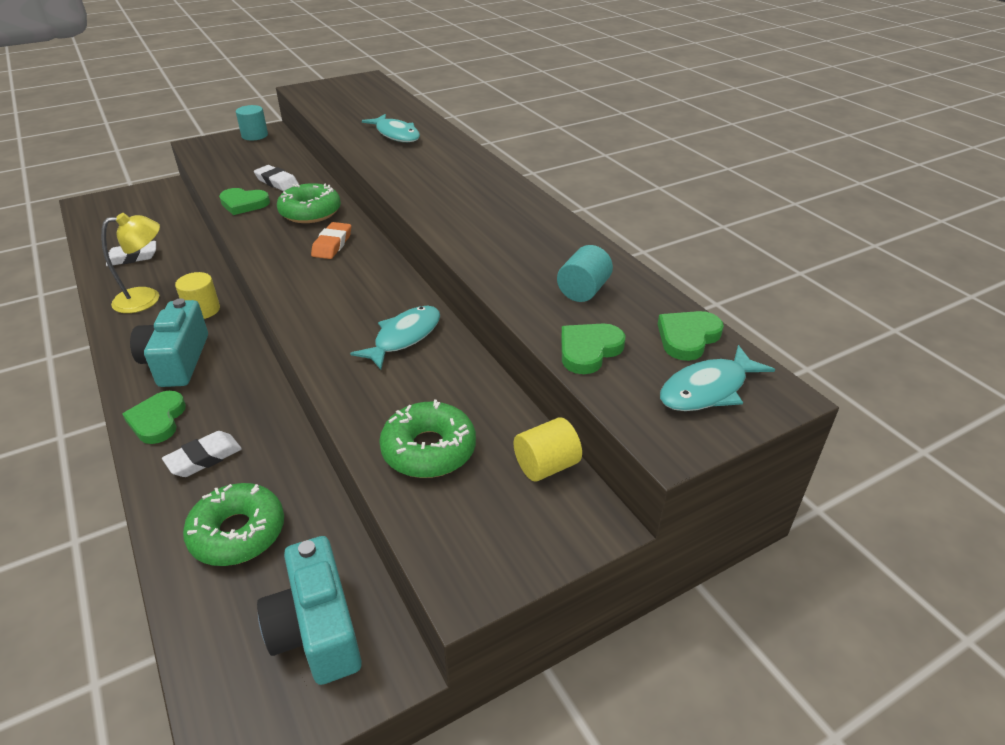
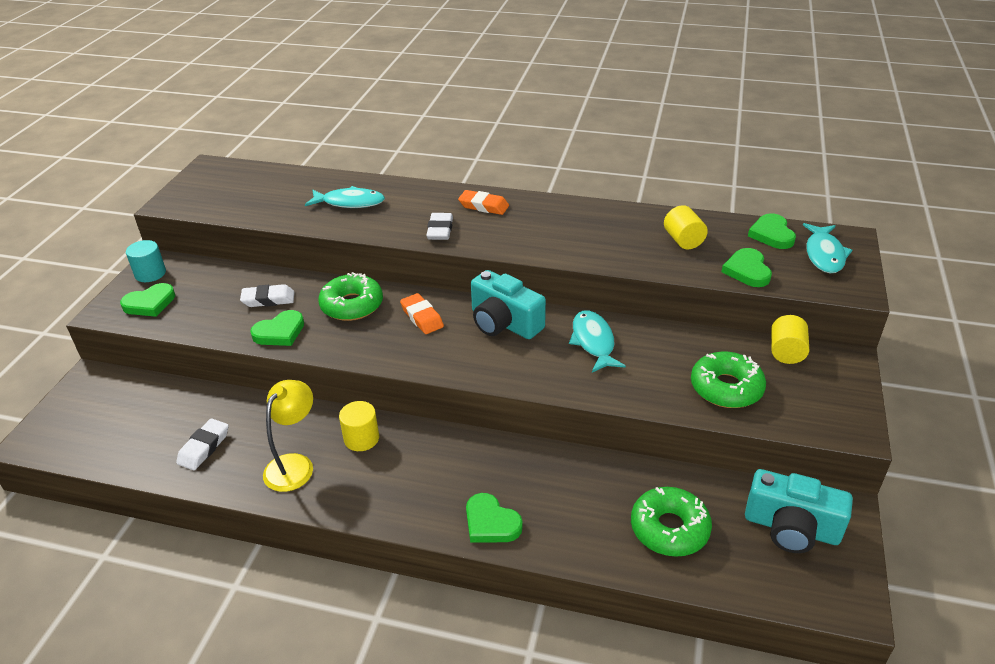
camera: 45 degrees left, 0 degrees up
(177, 361) = (420, 481): turquoise camera -> turquoise camera (504, 323)
(204, 458) = (568, 514): white eraser -> white eraser (440, 230)
(222, 151) = (150, 303): none -> green heart
(477, 180) = (483, 206): none -> orange eraser
(583, 291) = (683, 240): turquoise cylinder -> yellow cylinder

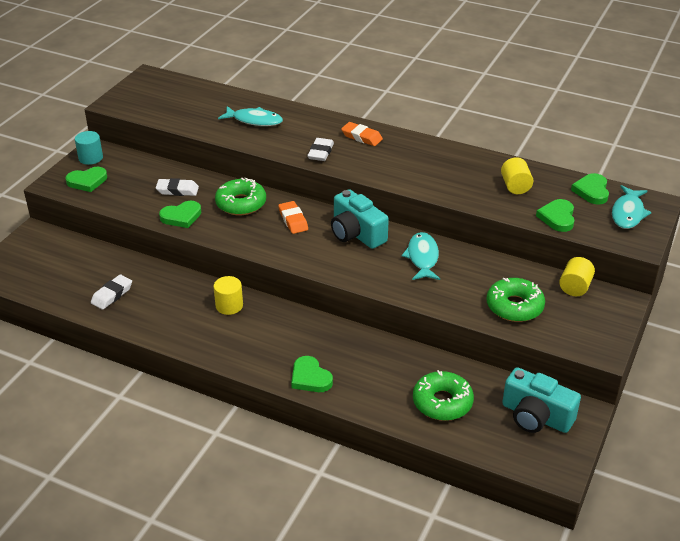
camera: 10 degrees right, 0 degrees up
(294, 464) = (176, 316): yellow lamp -> none

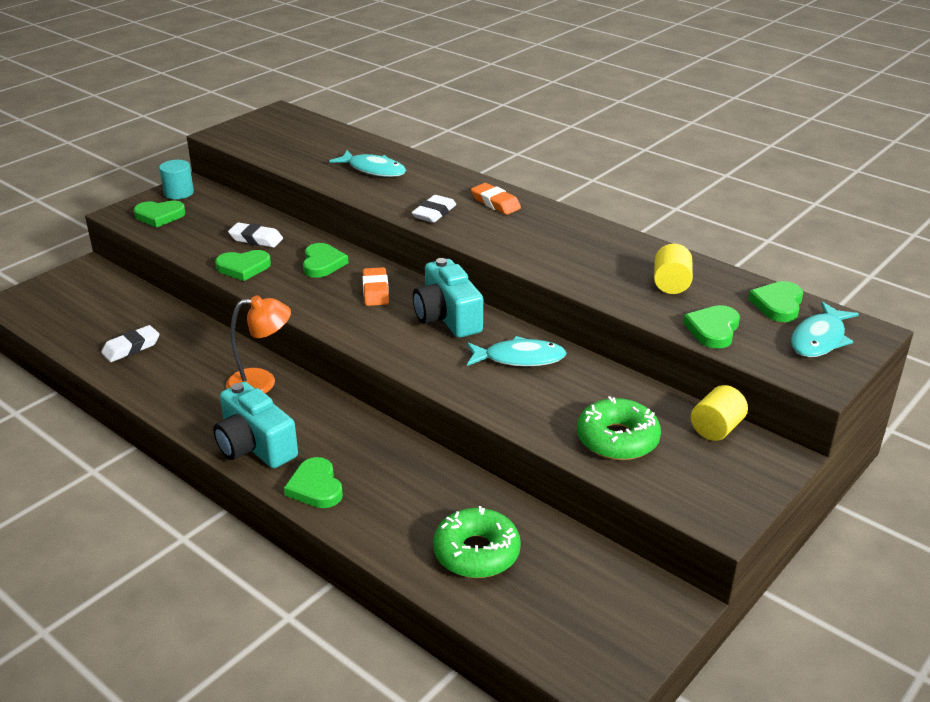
camera: 15 degrees right, 5 degrees down
(229, 306) = (262, 383): yellow cylinder -> orange lamp
(241, 203) = (322, 263): green donut -> green heart
(422, 257) = (519, 358): turquoise fish -> turquoise fish turned 75 degrees clockwise
(536, 416) = (602, 598): turquoise camera -> turquoise camera (255, 446)

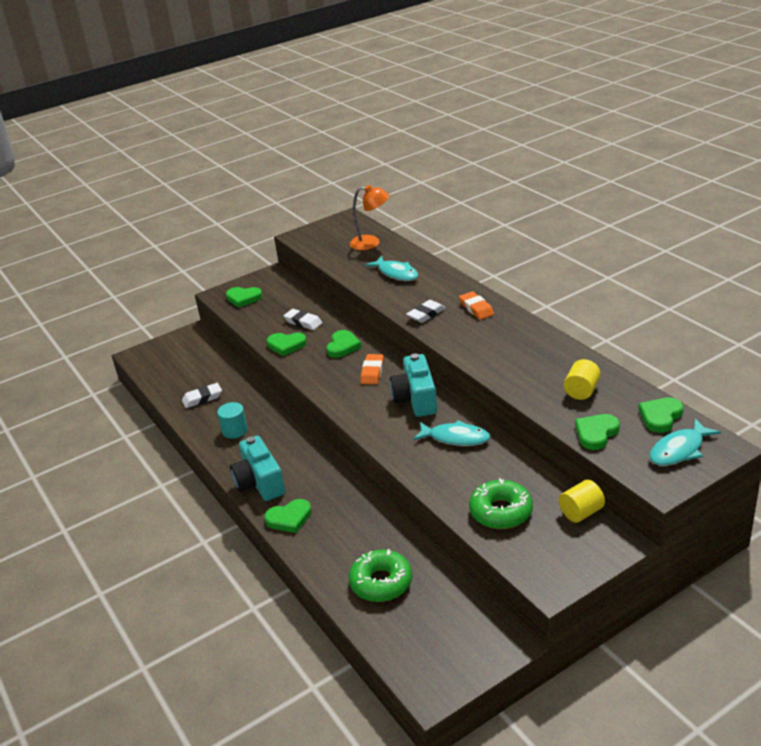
camera: 20 degrees right, 0 degrees up
(179, 193) = (263, 280): turquoise cylinder -> turquoise cylinder (235, 430)
(262, 383) = (280, 434): orange lamp -> orange lamp (371, 243)
(315, 487) = (289, 518): green heart -> green heart turned 105 degrees counterclockwise

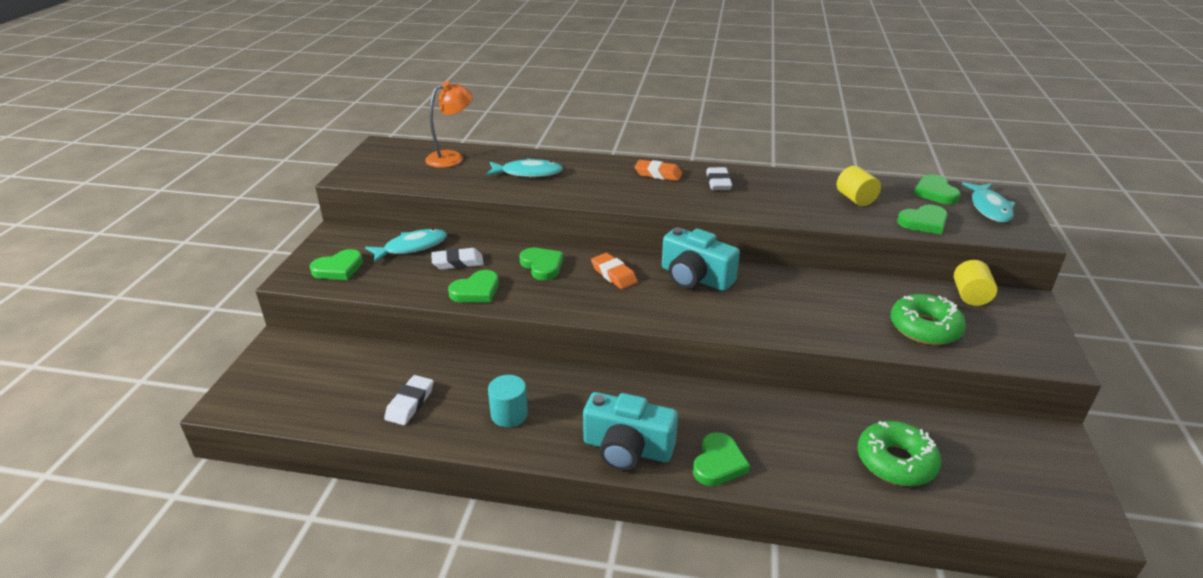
camera: 50 degrees left, 0 degrees up
(426, 314) = (622, 194): white eraser -> white eraser (718, 182)
(455, 438) = (786, 292): turquoise fish -> turquoise fish (412, 247)
(596, 433) = (924, 222): green heart -> green heart turned 105 degrees counterclockwise

